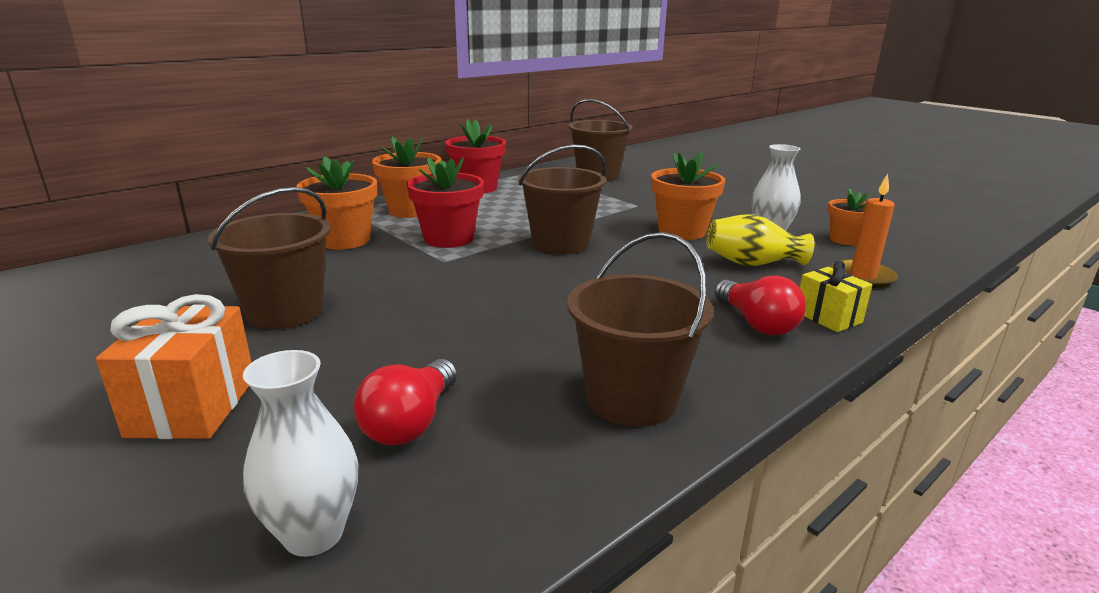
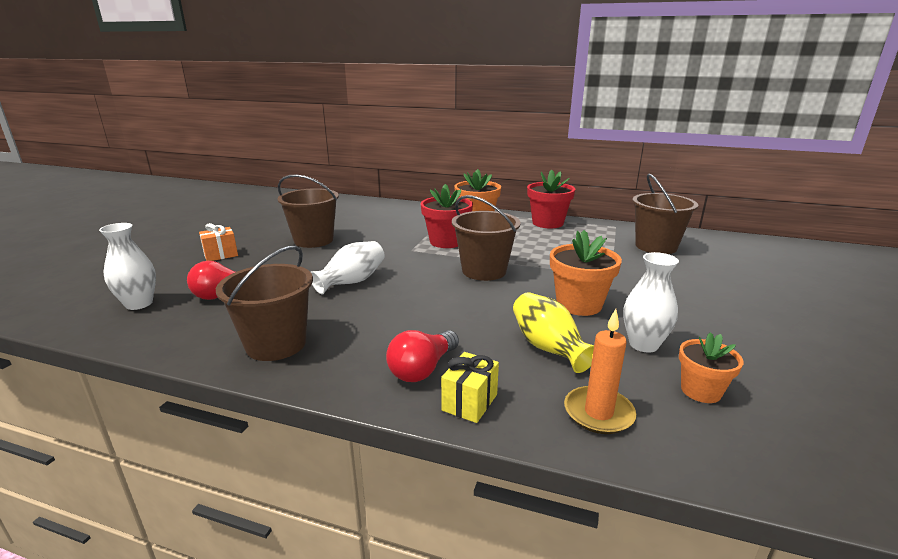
camera: 60 degrees right, 0 degrees up
(193, 406) = (221, 255): orange gift -> orange gift, size x0.63
(344, 240) = (410, 223): orange flower pot -> none
(493, 315) = (352, 282): none -> white vase

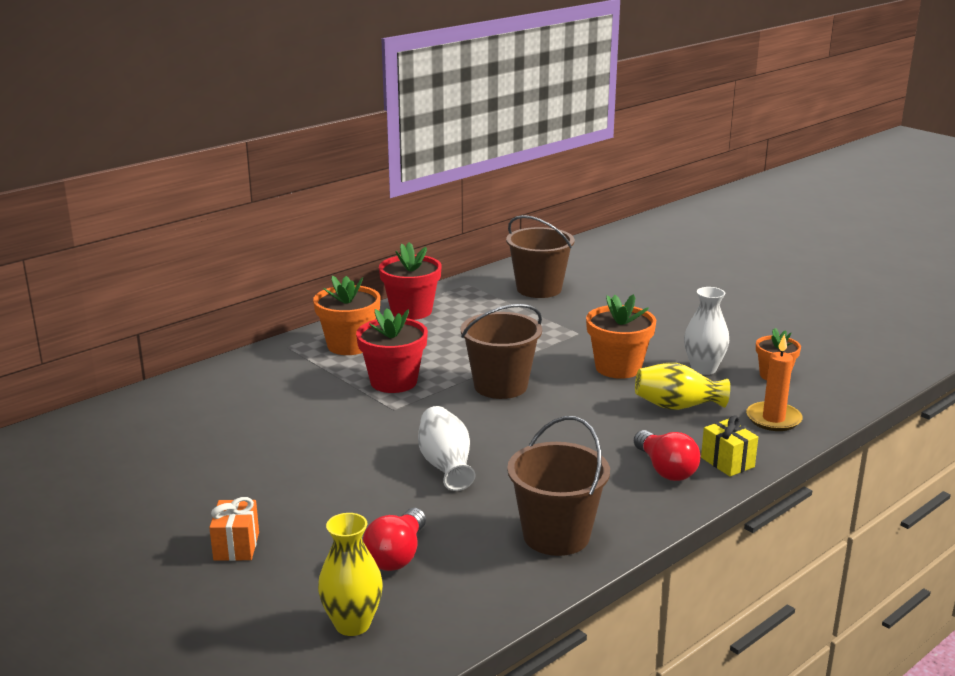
camera: 60 degrees left, 0 degrees up
(139, 304) = (352, 624): white vase -> yellow vase
(313, 240) = (271, 465): brown bucket -> none

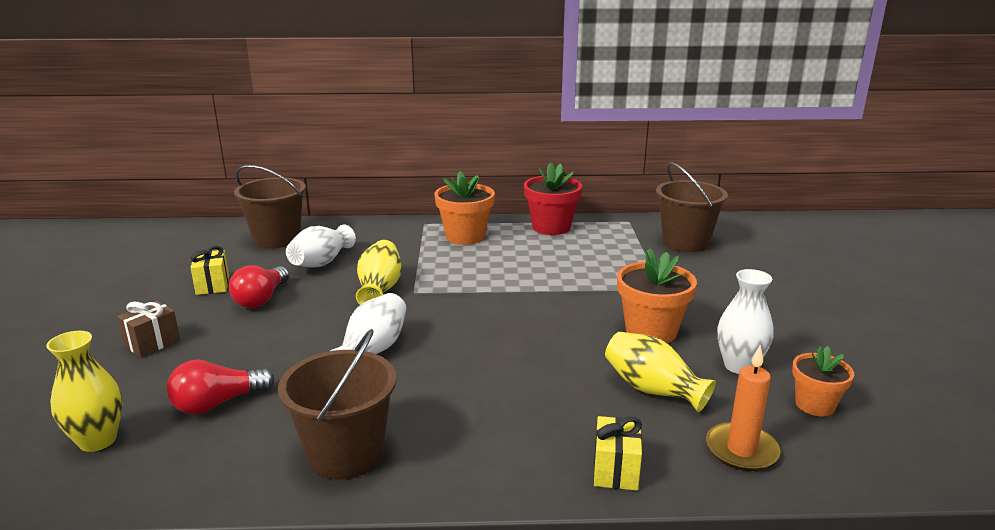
camera: 40 degrees right, 0 degrees up
(185, 479) = (212, 285): none -> yellow gift
(236, 546) = (152, 343): orange gift -> brown gift
(256, 418) = (321, 263): none -> white vase
(359, 419) = (379, 289): none -> yellow vase
(393, 382) = (449, 272): red flower pot -> none
(500, 386) = (522, 306): brown bucket -> brown bucket (277, 239)
(665, 469) = (541, 444): red light bulb -> red light bulb (261, 299)

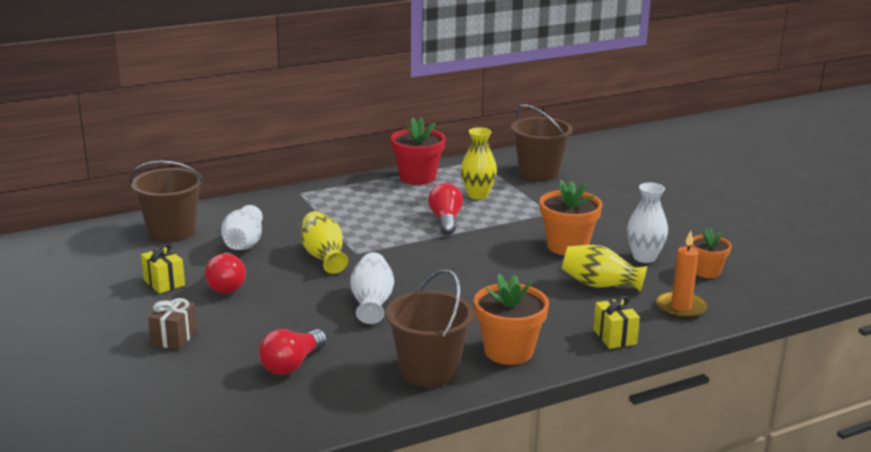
camera: 25 degrees left, 0 degrees up
(98, 440) = (228, 409): yellow vase -> yellow vase (477, 195)
(465, 236) = (350, 198): orange flower pot -> orange flower pot (508, 351)
(538, 275) = (445, 220): none -> red light bulb

